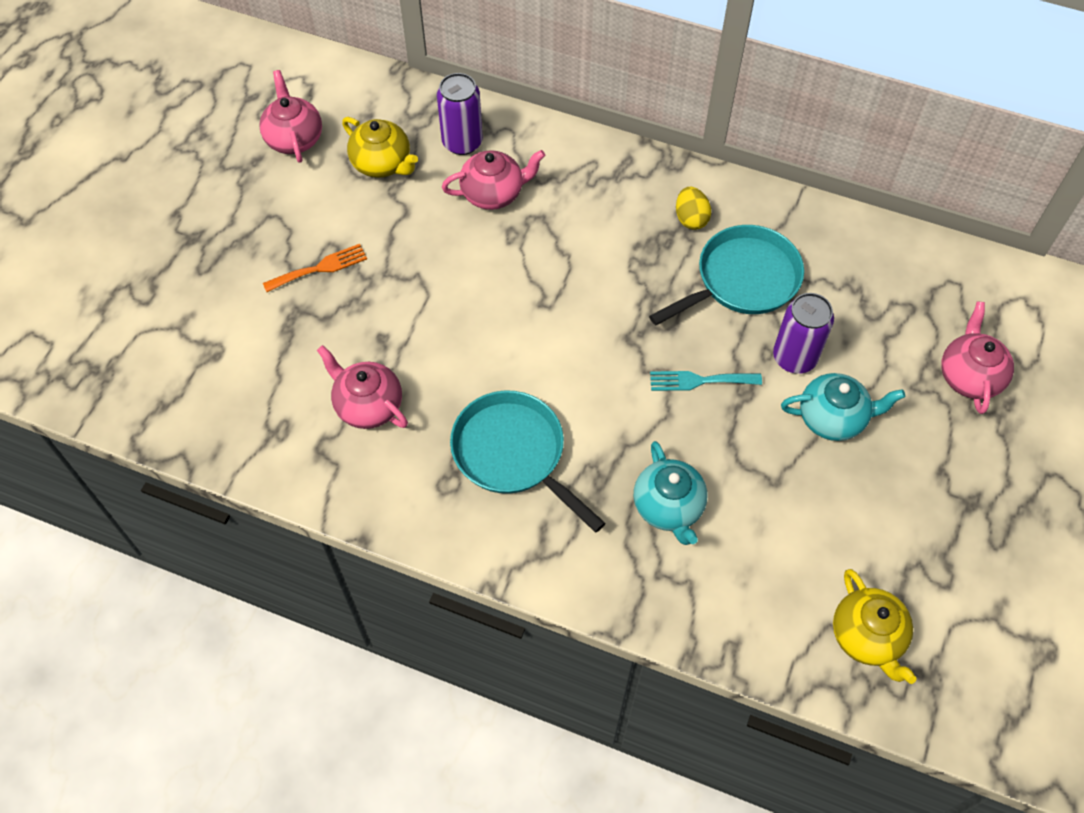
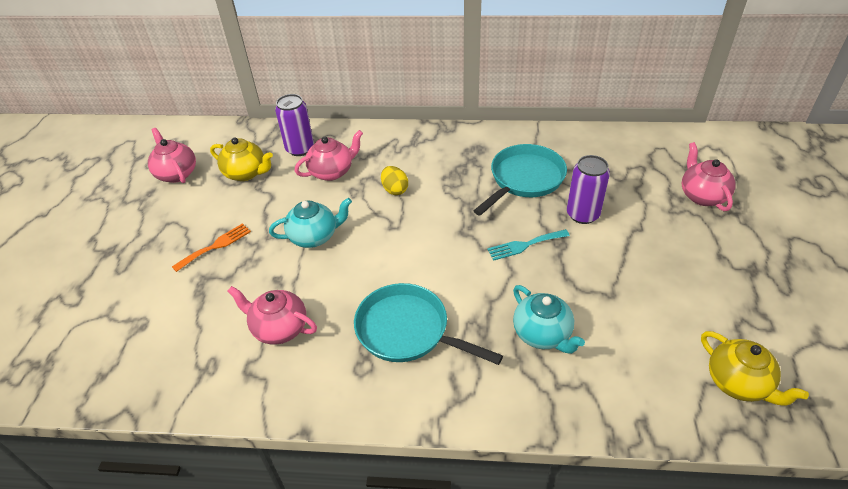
camera: 15 degrees left, 15 degrees down
(691, 219) = (473, 154): yellow egg -> yellow egg (395, 190)
(833, 418) = (628, 243): turquoise teapot -> turquoise teapot (314, 237)

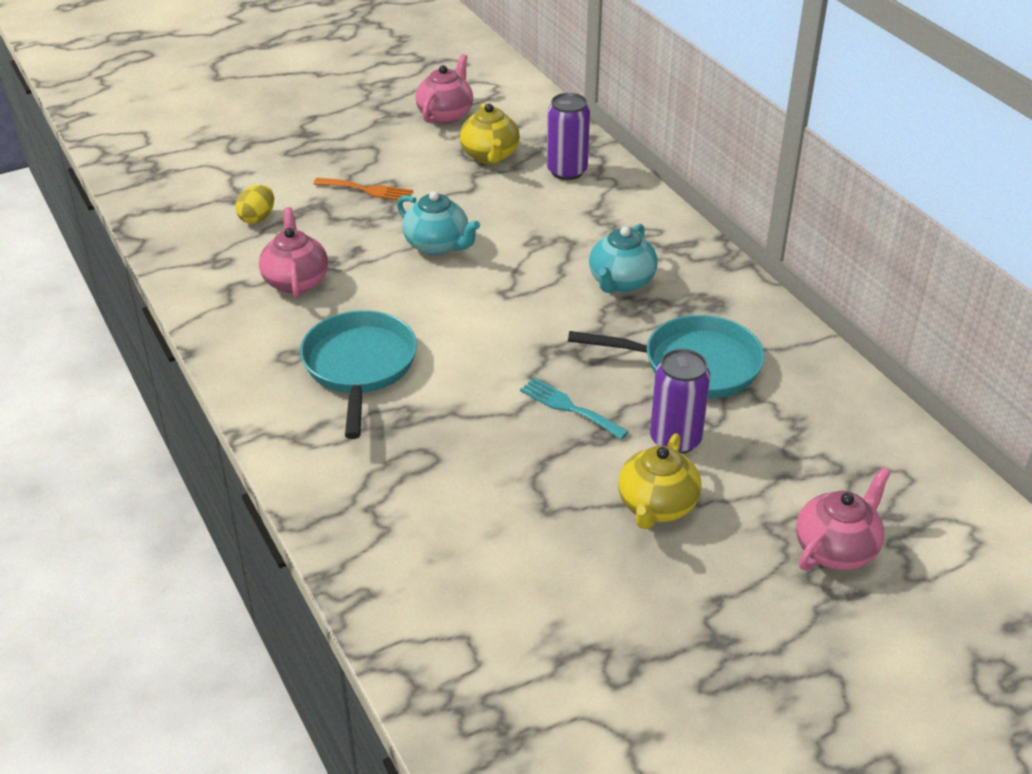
camera: 55 degrees right, 5 degrees down
(332, 172) = (552, 211): pink teapot -> none
(395, 190) = (567, 268): yellow egg -> yellow egg (257, 218)
(542, 334) = (434, 471): turquoise teapot -> turquoise teapot (621, 282)
(738, 383) = (489, 668): yellow teapot -> yellow teapot (656, 506)

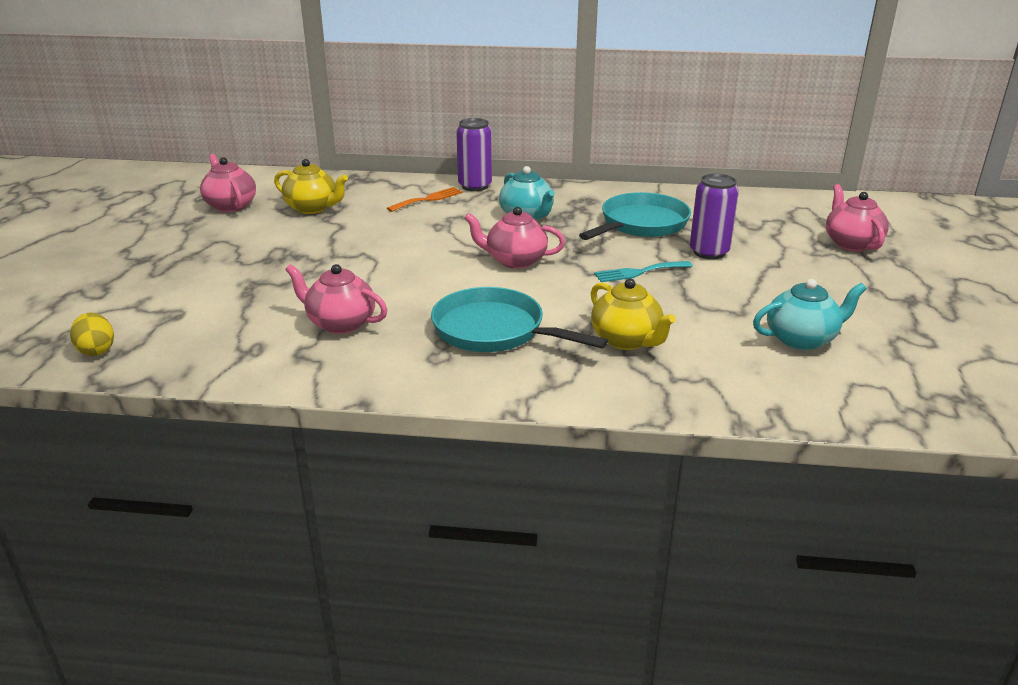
camera: 55 degrees left, 10 degrees down
(257, 218) = (221, 314): yellow egg -> yellow egg (96, 350)
(367, 190) = (271, 260): orange fork -> orange fork (428, 199)
(438, 245) = (389, 257): turquoise teapot -> turquoise teapot (801, 339)
(509, 319) = (515, 260): none -> pink teapot
(567, 171) = (378, 193): purple can -> purple can (475, 186)
(656, 506) = (769, 278): yellow teapot -> yellow teapot (627, 340)

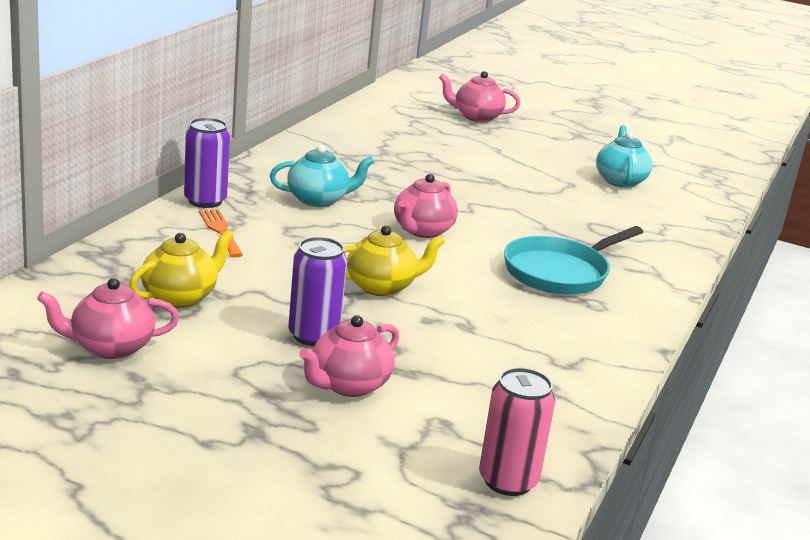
camera: 75 degrees left, 5 degrees down
(96, 350) = (508, 481): yellow egg -> pink can
(340, 323) = (511, 334): pink teapot -> pink teapot (348, 385)
(627, 340) = (598, 231): yellow teapot -> yellow teapot (382, 287)
(639, 272) = (480, 193): turquoise fork -> none
(641, 224) = (380, 164): turquoise pan -> none
(709, 252) = (459, 160): purple can -> purple can (313, 336)

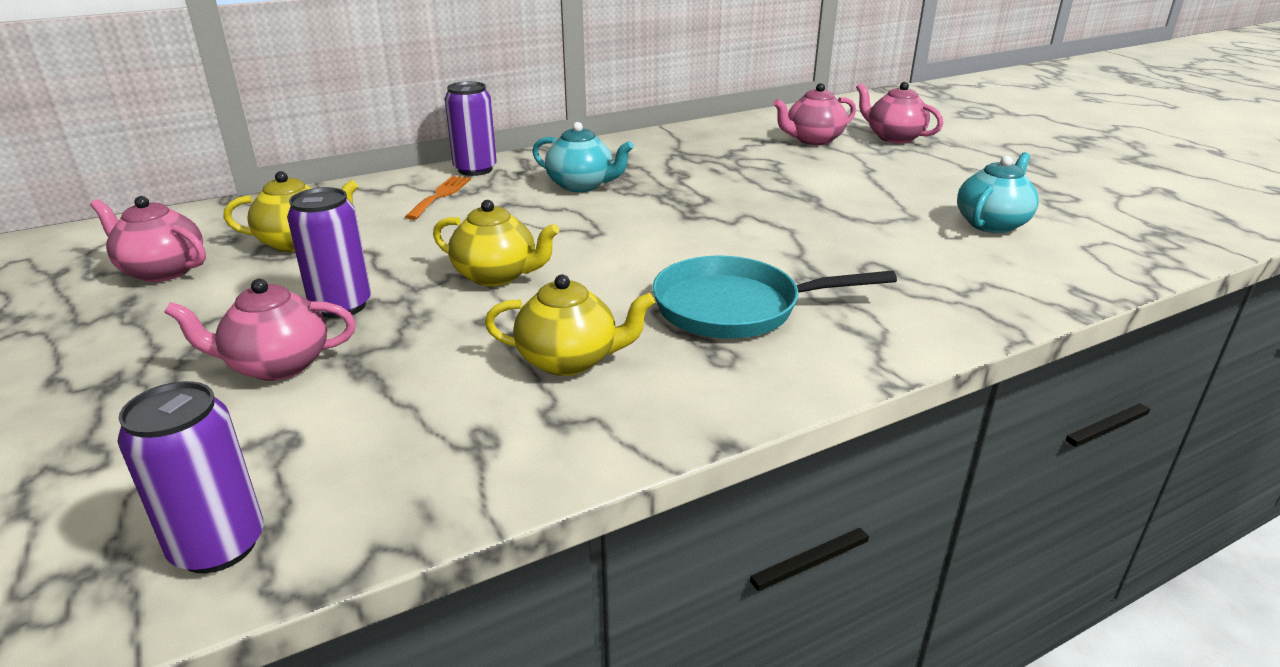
camera: 40 degrees right, 5 degrees up
(422, 231) = (640, 231): pink teapot -> pink teapot (813, 140)
(508, 481) = (218, 546): pink can -> purple can
(519, 330) = (569, 360): none -> yellow teapot

